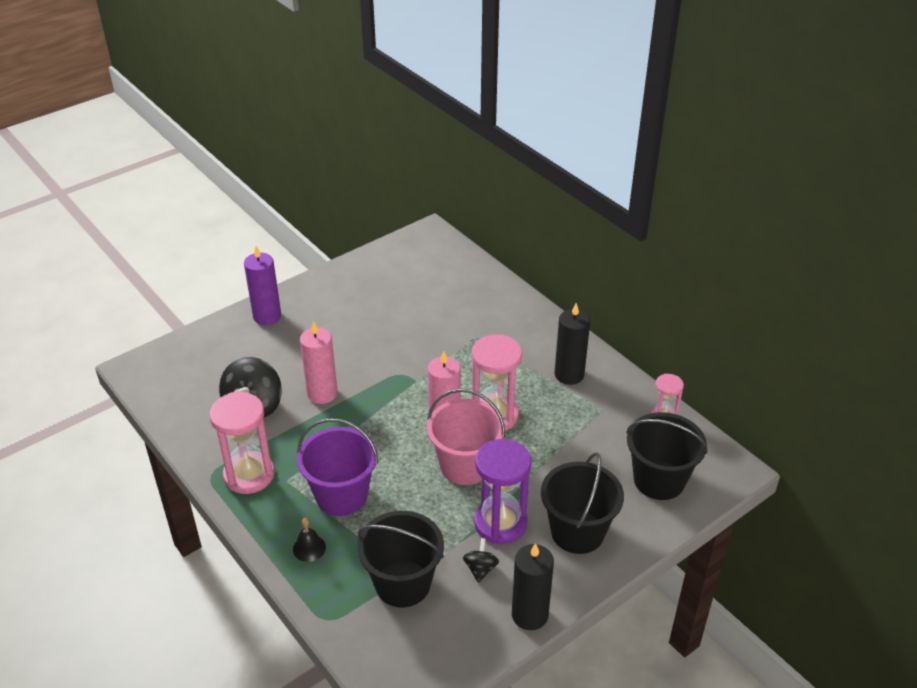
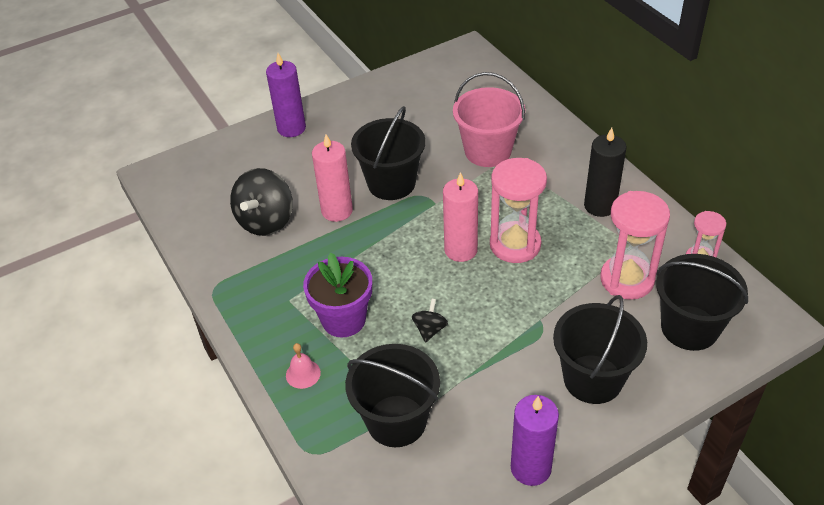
camera: 10 degrees right, 5 degrees up
(249, 475) = (251, 291): pink hourglass -> pink hourglass (627, 279)
(309, 548) = (303, 374): black bell -> pink bell
(341, 495) = (343, 320): purple bucket -> purple flower pot
(371, 364) = (391, 183): none -> black bucket
(465, 465) = (477, 297): pink bucket -> pink bucket (488, 151)
(480, 569) = (482, 411): black spinning top -> black spinning top (430, 329)
(500, 523) = (509, 363): purple hourglass -> none
(529, 615) = (530, 468): black candle -> purple candle

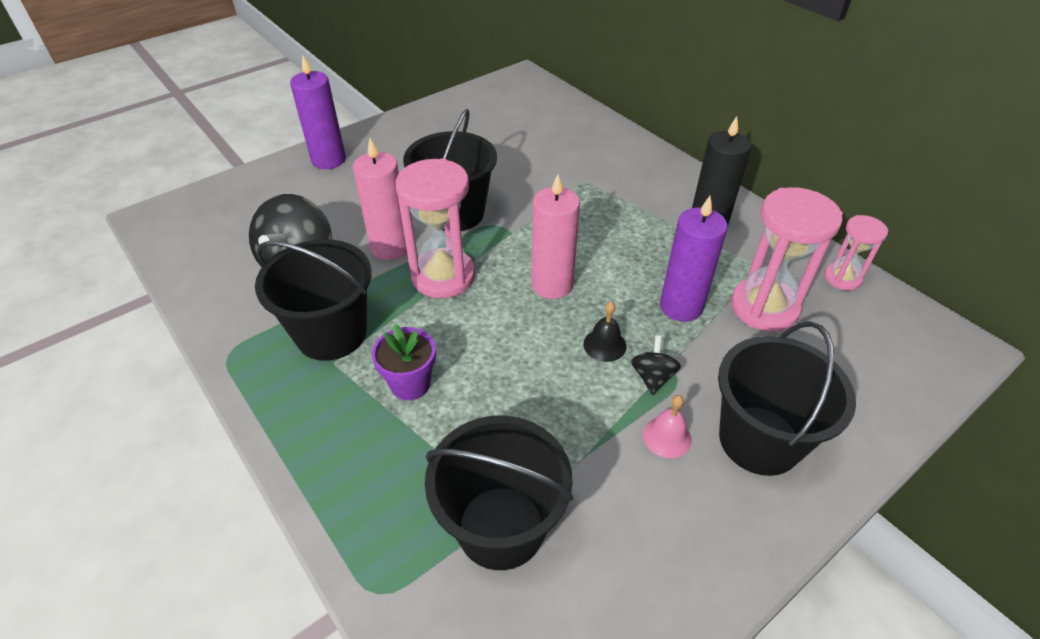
camera: 10 degrees left, 0 degrees up
(303, 374) = (358, 466): pink bell -> pink bell (667, 437)
(343, 320) = (410, 384): purple flower pot -> purple flower pot, size x0.67
(430, 329) = (529, 388): black spinning top -> black spinning top (652, 377)
(488, 151) = (564, 173): pink bucket -> none
(493, 301) = (604, 345): none -> black bell
(515, 245) = (618, 274): pink hourglass -> pink hourglass (443, 276)
(530, 468) = (709, 584): purple candle -> purple candle (681, 306)
(689, 328) = (859, 361): black bucket -> black bucket (331, 333)

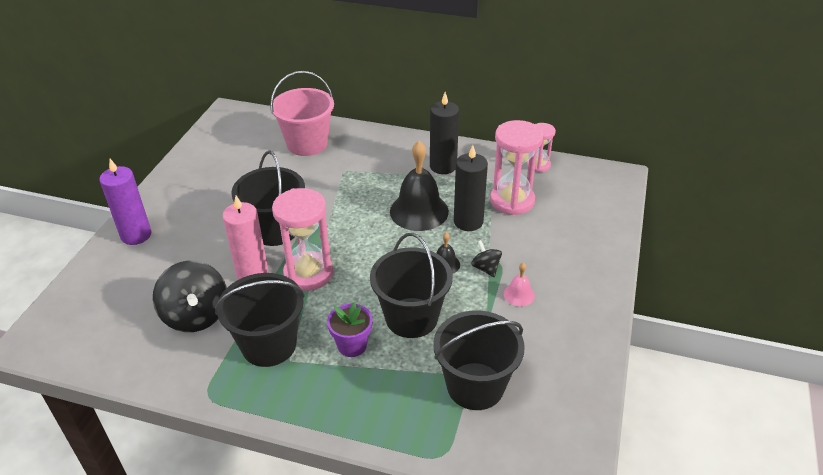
camera: 35 degrees left, 5 degrees down
(552, 285) = (383, 245): pink candle -> none
(572, 137) = (307, 144): none -> pink bucket
(630, 265) = (419, 211): none -> black bell
(681, 306) = (468, 221): purple candle -> black candle
(759, 440) = (563, 271): black bucket -> black bucket (411, 318)

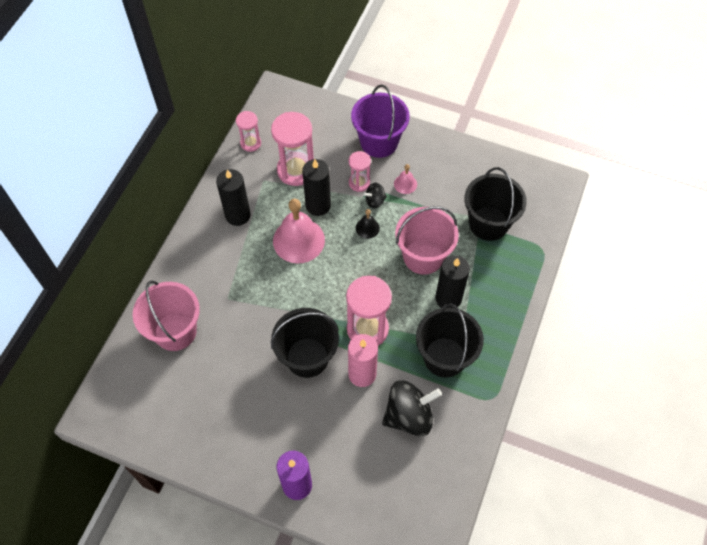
camera: 85 degrees left, 20 degrees up
(352, 345) = (448, 298): purple flower pot -> black candle
(411, 318) = (423, 256): black bucket -> pink bucket
(419, 211) = (298, 240): black bell -> pink bell
(509, 252) = (359, 183): none -> pink hourglass
(577, 266) = (379, 142): none -> purple bucket

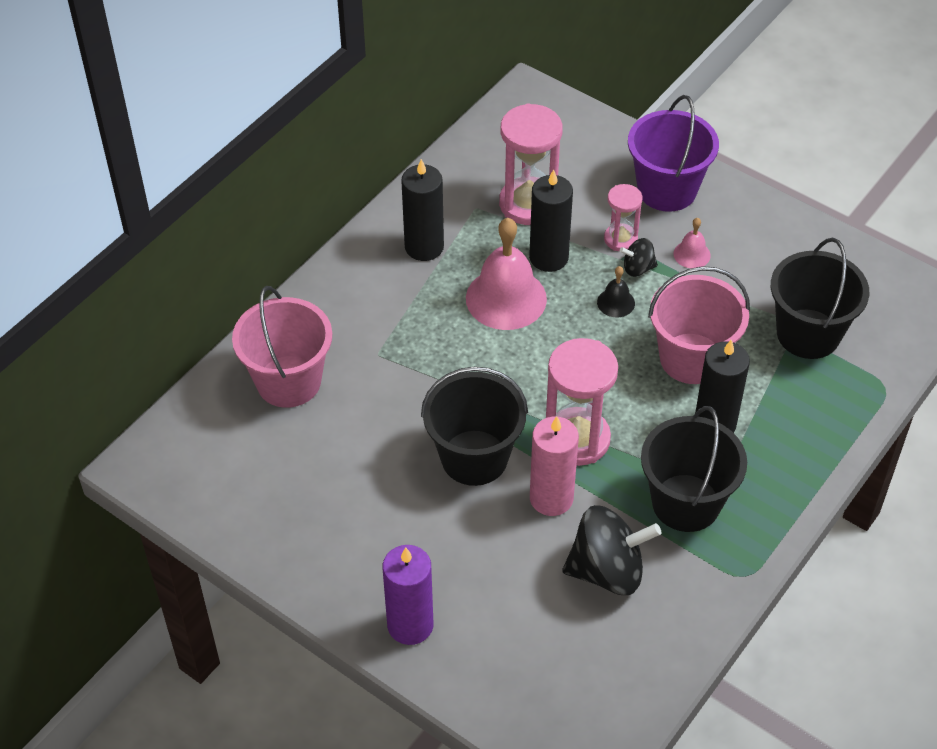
camera: 15 degrees right, 10 degrees down
(250, 143) = (470, 155): pink hourglass -> none

